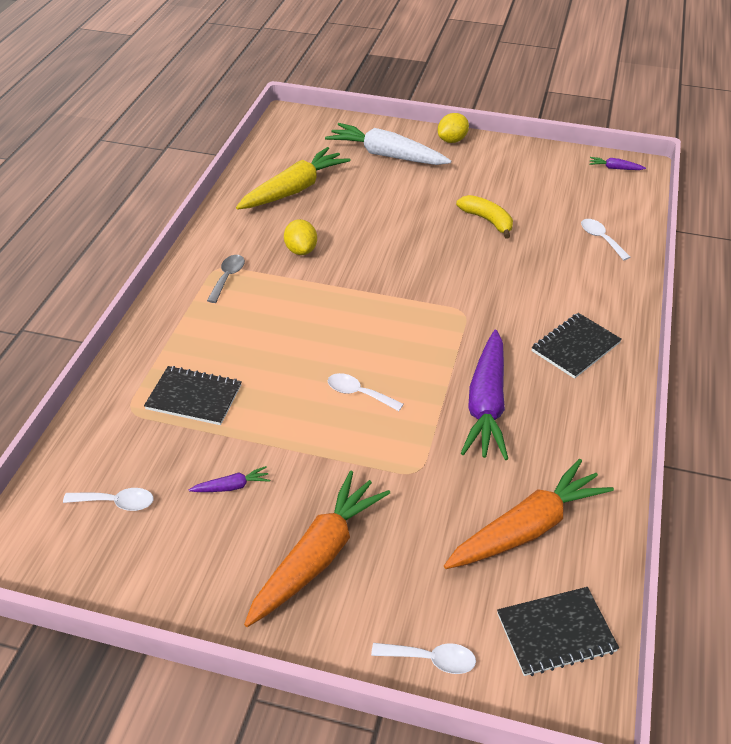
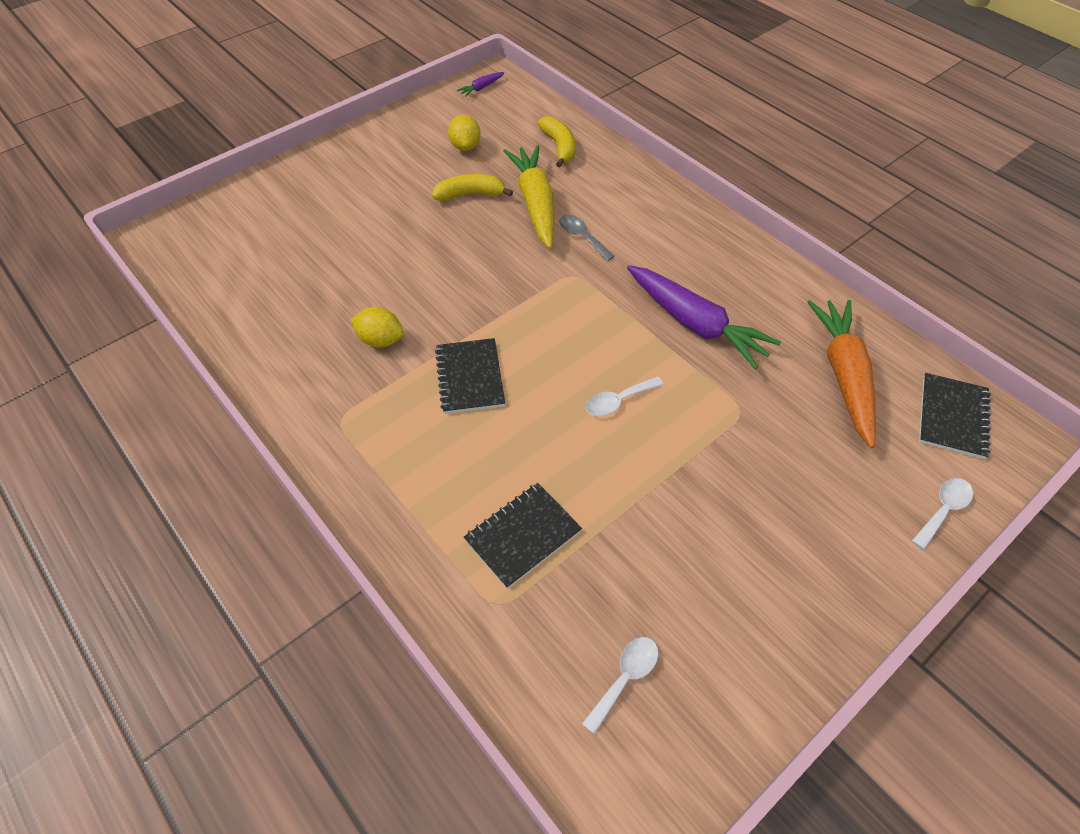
camera: 55 degrees left, 10 degrees up
(227, 277) = (364, 419): grey spoon -> grey spoon (582, 237)
(232, 486) = (669, 561): purple carrot -> none
(294, 190) = (279, 296): yellow carrot -> yellow carrot (535, 203)
(318, 556) = (795, 533): orange carrot -> none
(386, 155) = (303, 204): white carrot -> none
(452, 140) = (333, 152): yellow lemon -> yellow lemon (465, 146)
(575, 347) = (671, 235): black notebook -> black notebook (470, 377)
(601, 239) = (559, 147): white spoon -> yellow banana

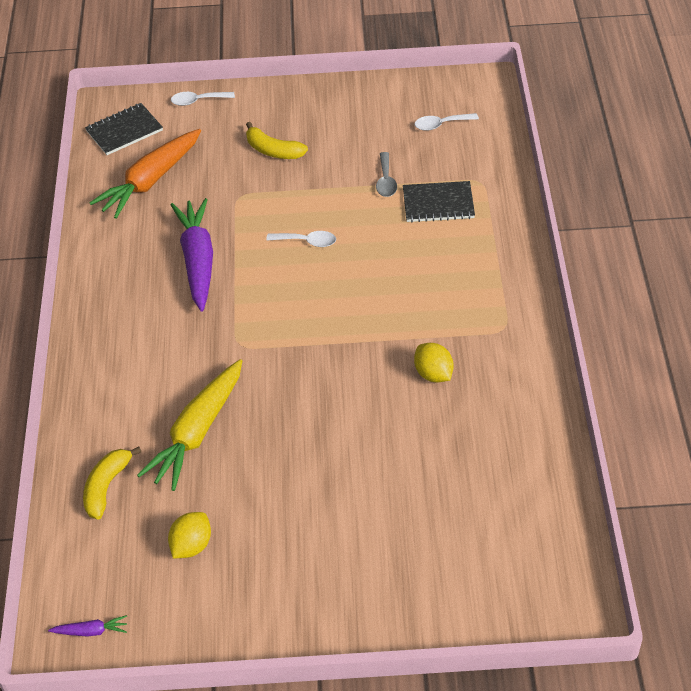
camera: 140 degrees left, 5 degrees down
(470, 194) = (243, 478): yellow banana -> yellow banana (273, 150)
(470, 377) = (390, 309): black notebook -> none
(582, 237) = (196, 375): grey spoon -> grey spoon (386, 181)

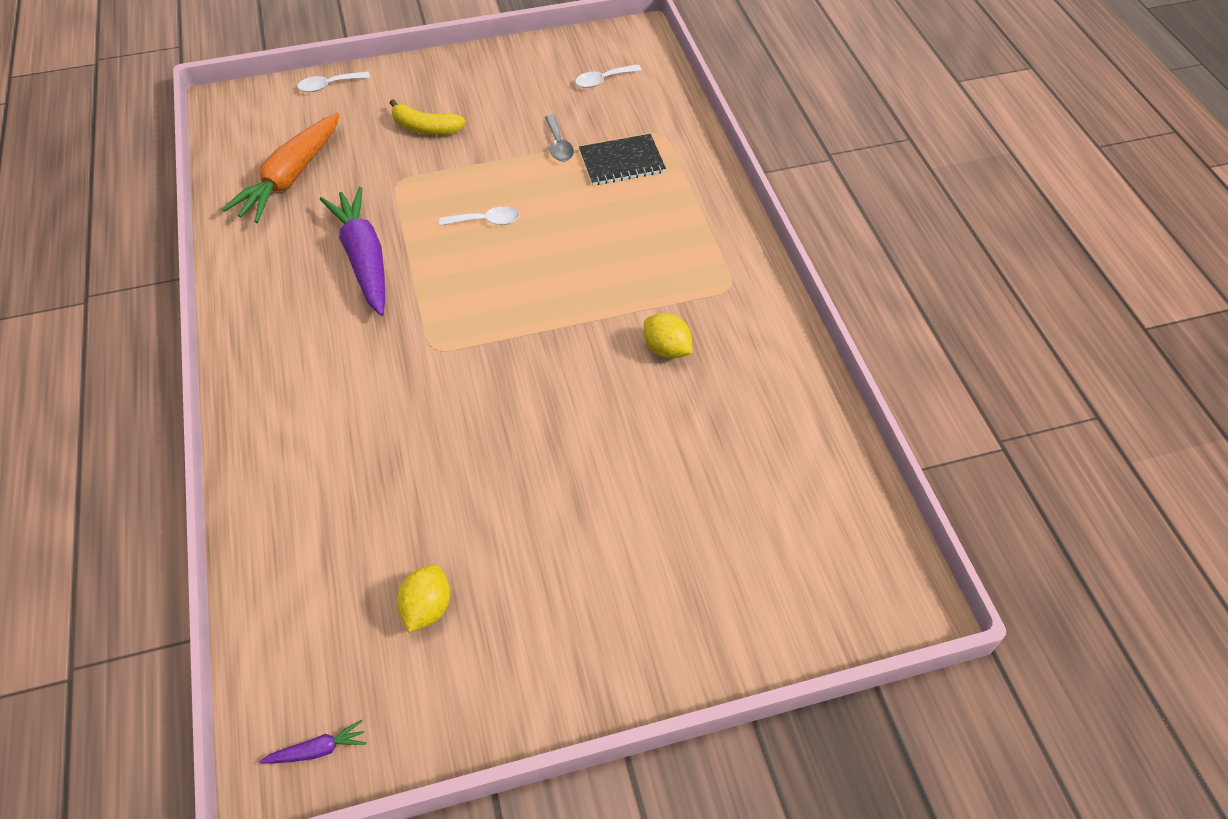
camera: 15 degrees left, 5 degrees up
(106, 487) = (304, 550): yellow banana -> none
(124, 131) = (250, 127): black notebook -> none
(197, 432) = (405, 462): yellow carrot -> none

